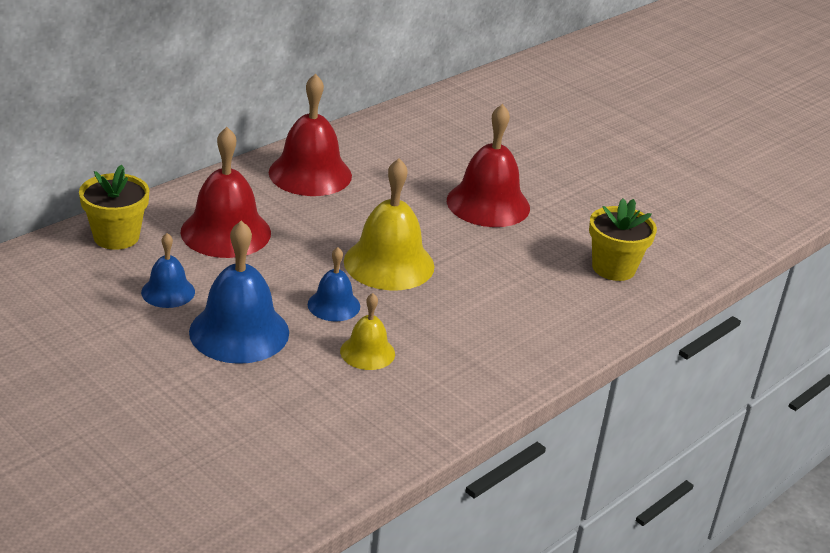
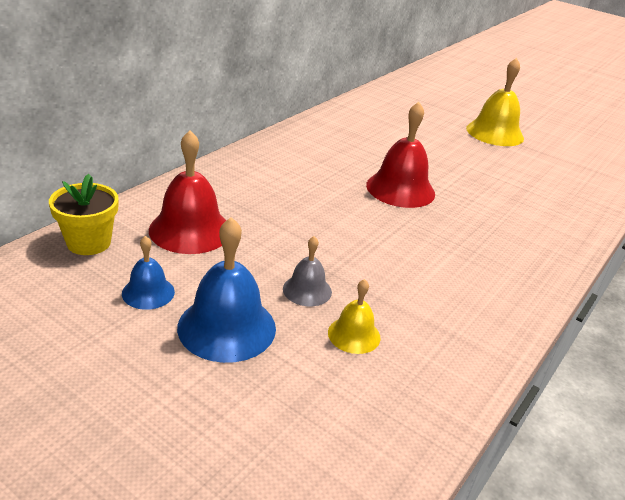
camera: 10 degrees left, 0 degrees up
(310, 174) = (249, 175): red bell -> none
(334, 305) = (307, 290): blue bell -> grey bell
(389, 263) = (341, 246): yellow bell -> yellow bell (494, 133)
(613, 268) = (521, 234): yellow flower pot -> none

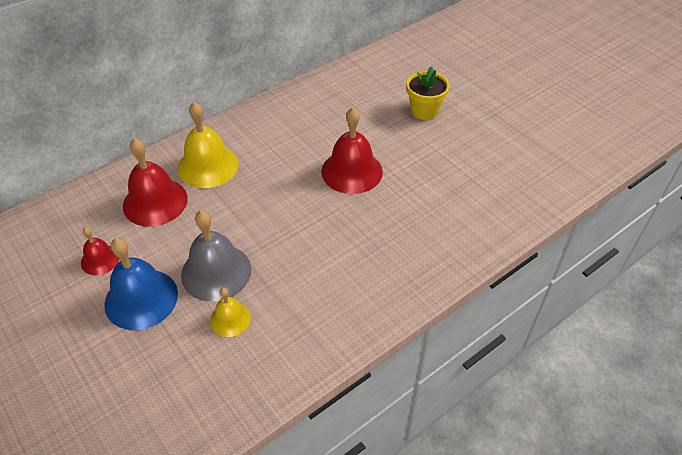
camera: 20 degrees right, 15 degrees up
(89, 242) = (77, 207): yellow flower pot -> yellow flower pot (424, 111)
(148, 292) = (100, 259): blue bell -> red bell
(307, 290) = (216, 272): grey bell -> grey bell, size x1.81
(494, 133) = (488, 105): yellow bell -> yellow bell (208, 166)

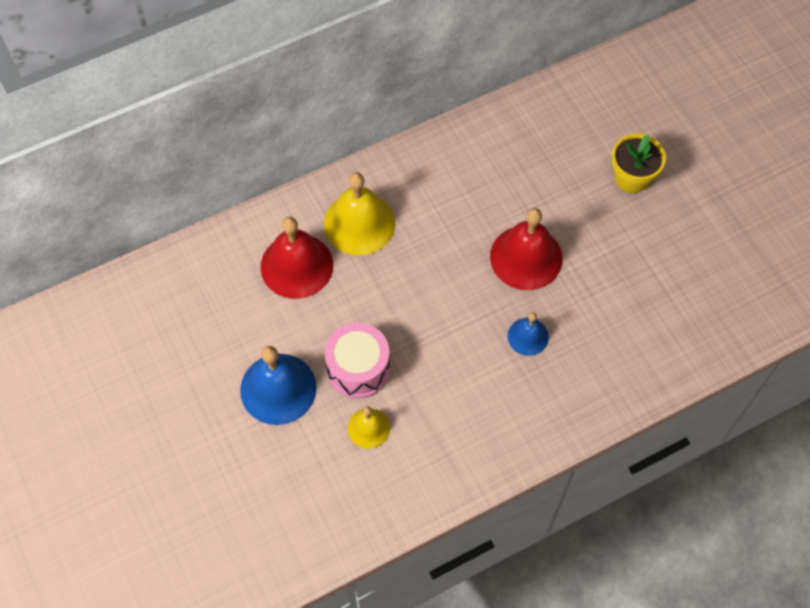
camera: 10 degrees right, 15 degrees up
(100, 259) = (236, 333): red bell -> none
(216, 272) = (358, 369): grey bell -> pink drum
(364, 226) = (528, 336): none -> blue bell

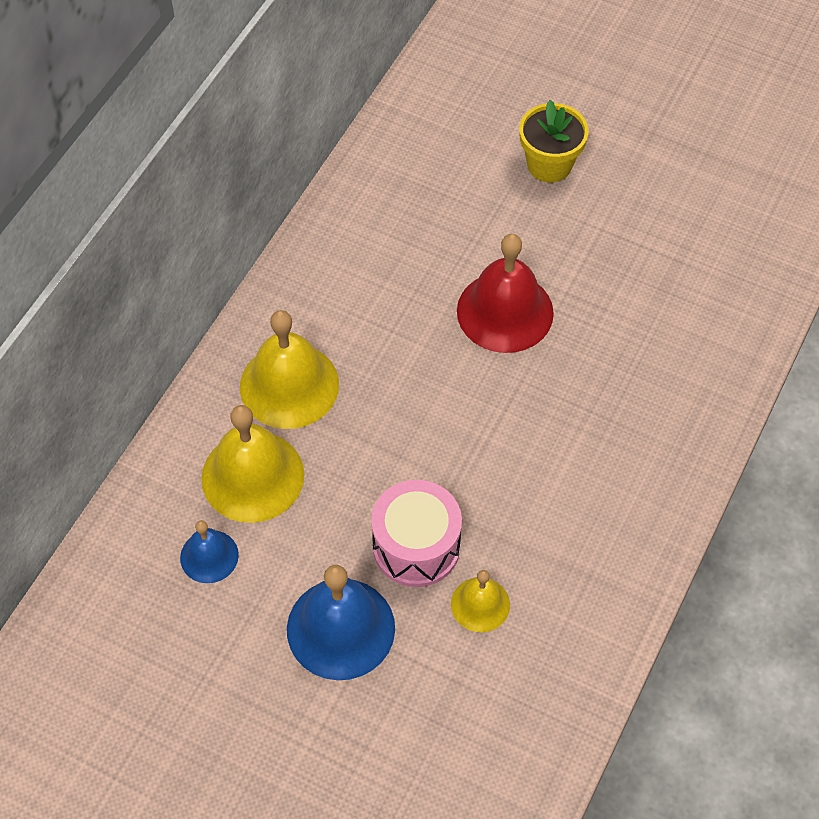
camera: 35 degrees left, 5 degrees down
(296, 265) = (252, 476): red bell -> yellow bell
(528, 336) = (574, 394): blue bell -> blue bell (209, 556)

